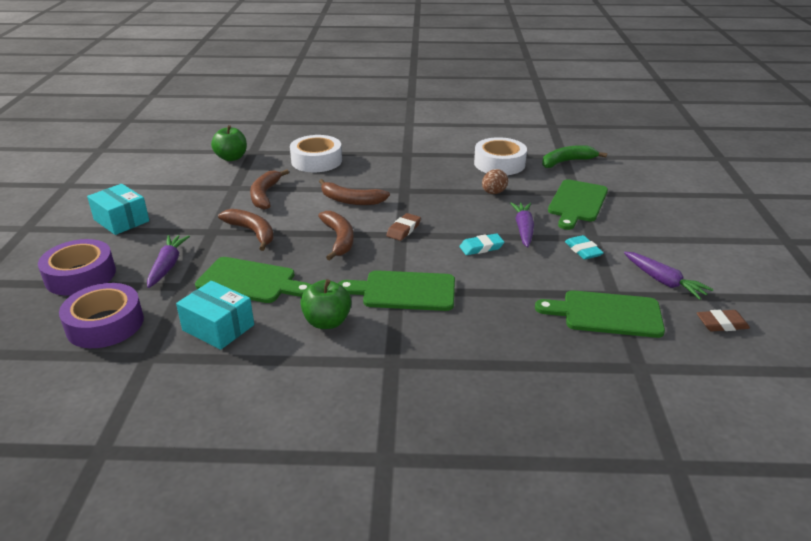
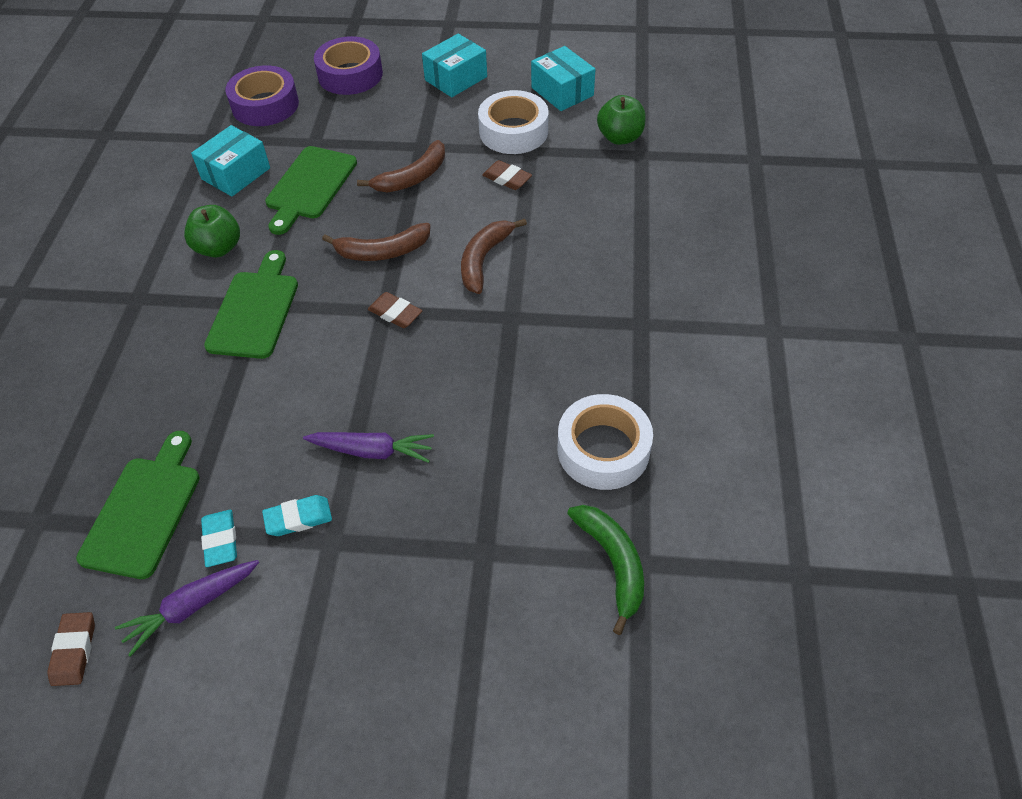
camera: 95 degrees right, 20 degrees up
(166, 177) = (562, 92): none -> turquoise box
(167, 266) = (354, 125): purple carrot -> none
(265, 195) = (507, 178): brown banana -> brown eraser
(316, 161) = (611, 220): white tape -> white tape (513, 131)
(481, 247) = (333, 394): turquoise eraser -> turquoise eraser (220, 540)
(493, 193) = (493, 427): brown egg -> none
(577, 203) = (446, 544): green cutting board -> none

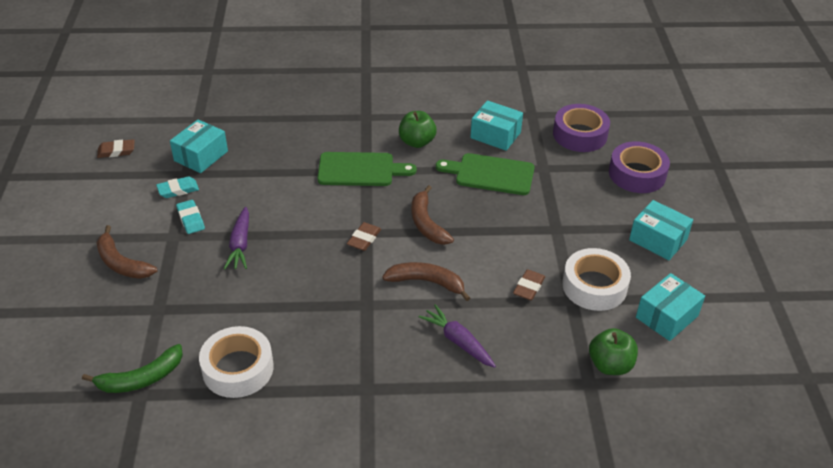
camera: 80 degrees right, 10 degrees down
(144, 511) = (201, 156): green cutting board -> turquoise box
(191, 607) = (136, 187): purple carrot -> purple carrot (458, 341)
(412, 177) = (515, 229): brown banana -> brown banana (121, 263)

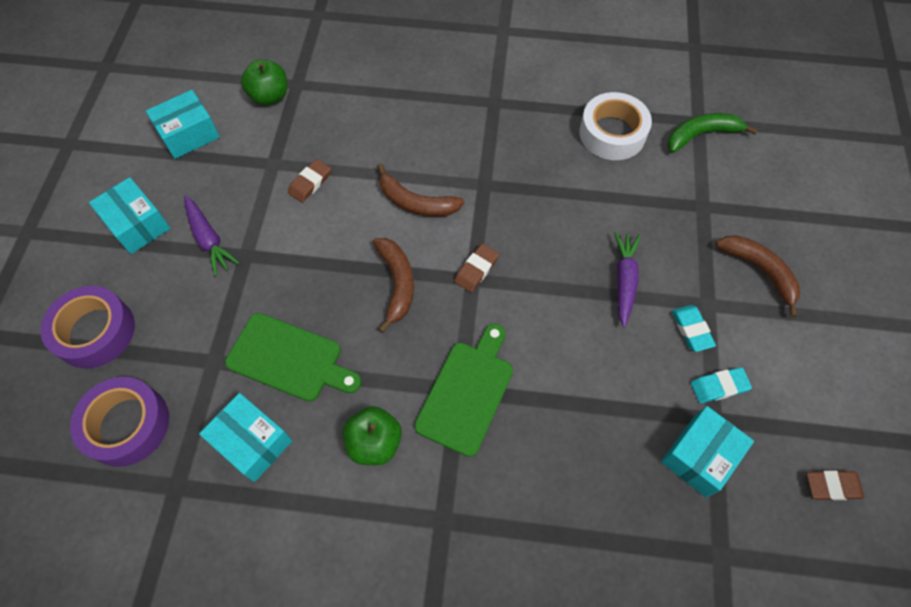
camera: 170 degrees left, 20 degrees up
(360, 170) = (467, 392): green cutting board -> green cutting board turned 105 degrees clockwise
(458, 341) = (401, 134): purple carrot -> purple carrot (209, 239)
(594, 286) = (241, 176): white tape -> none

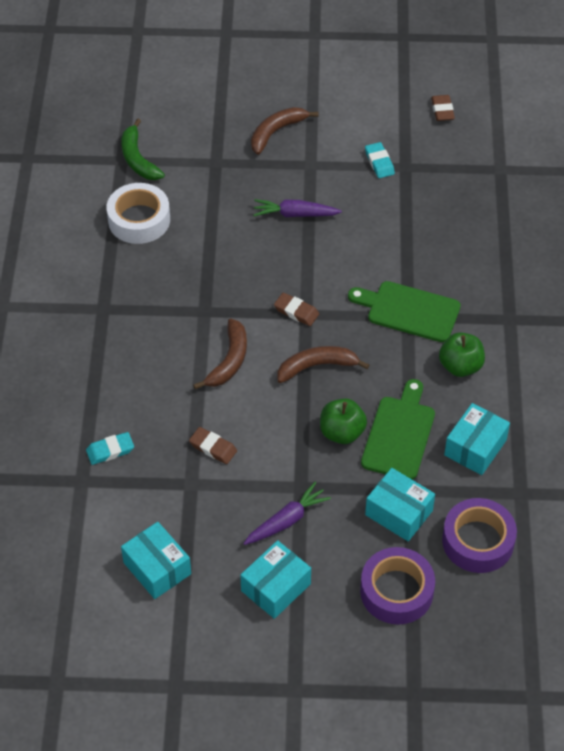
camera: 95 degrees left, 10 degrees down
(270, 96) = (100, 502): green apple -> green apple (342, 432)
(691, 329) = (334, 175): turquoise eraser -> turquoise eraser (110, 450)
(699, 456) = (434, 176): turquoise box -> turquoise box (399, 512)

